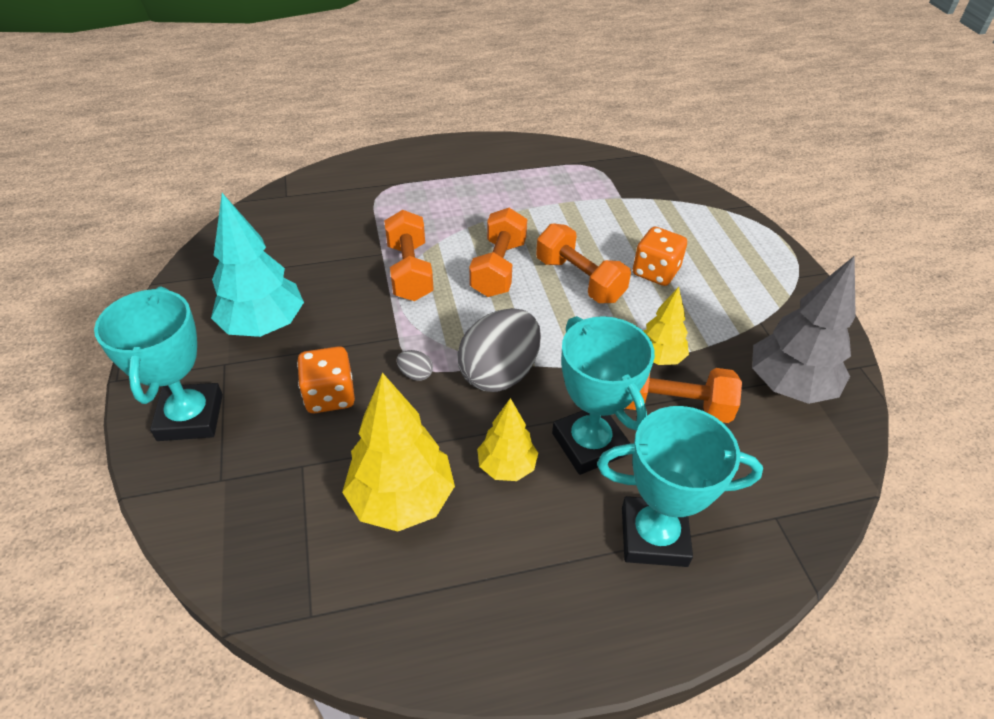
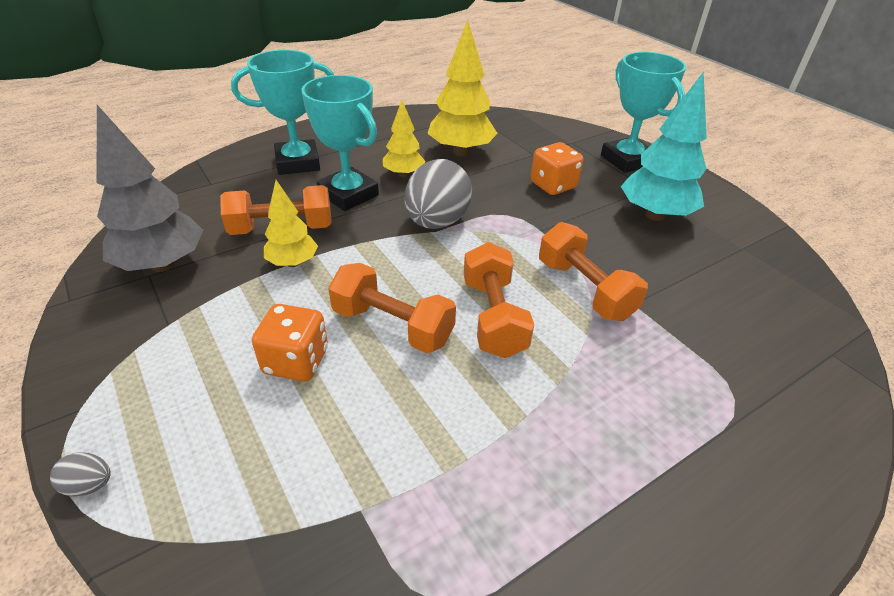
camera: 160 degrees right, 5 degrees down
(415, 374) = (503, 208): grey egg -> grey egg (89, 485)

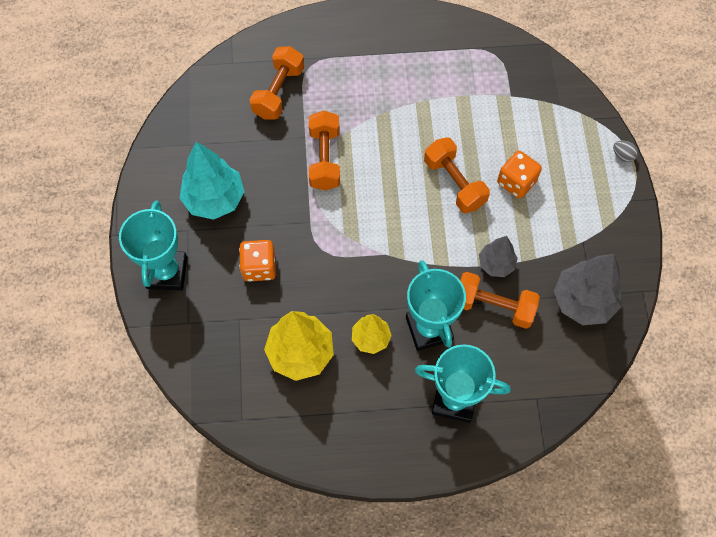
camera: 150 degrees left, 25 degrees up
(293, 263) = (496, 264): yellow tree -> grey tree
(437, 222) = (378, 263): grey egg -> none
(493, 317) = (394, 164): orange dumbbell -> orange dumbbell (278, 92)

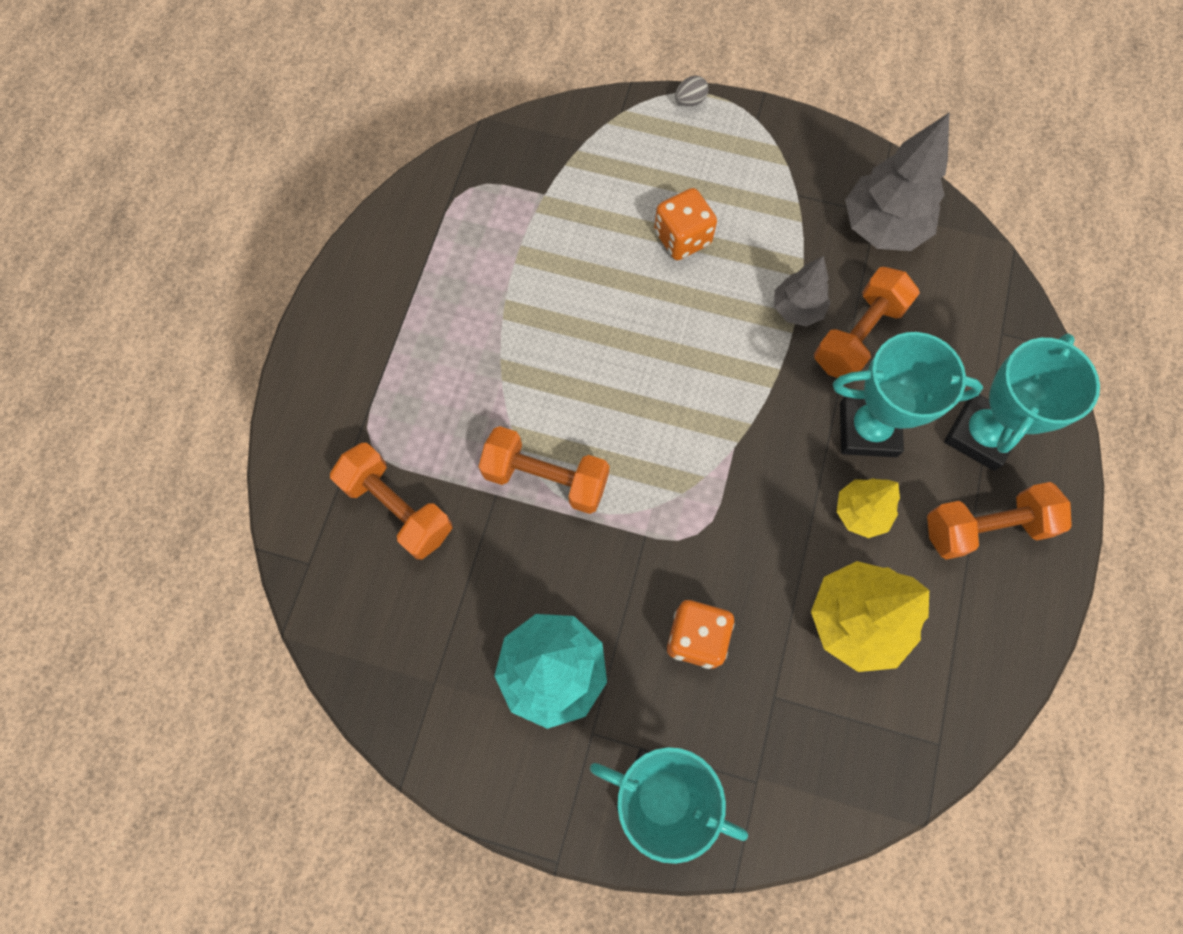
camera: 70 degrees left, 5 degrees up
(454, 183) = (654, 315): orange dumbbell -> orange dumbbell (985, 527)

